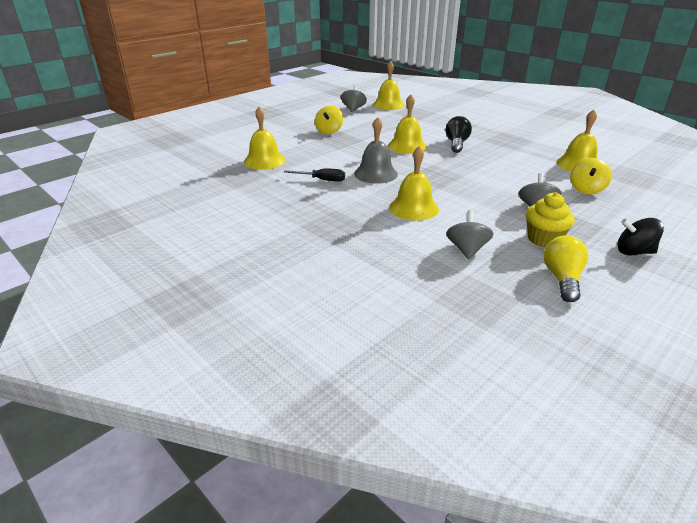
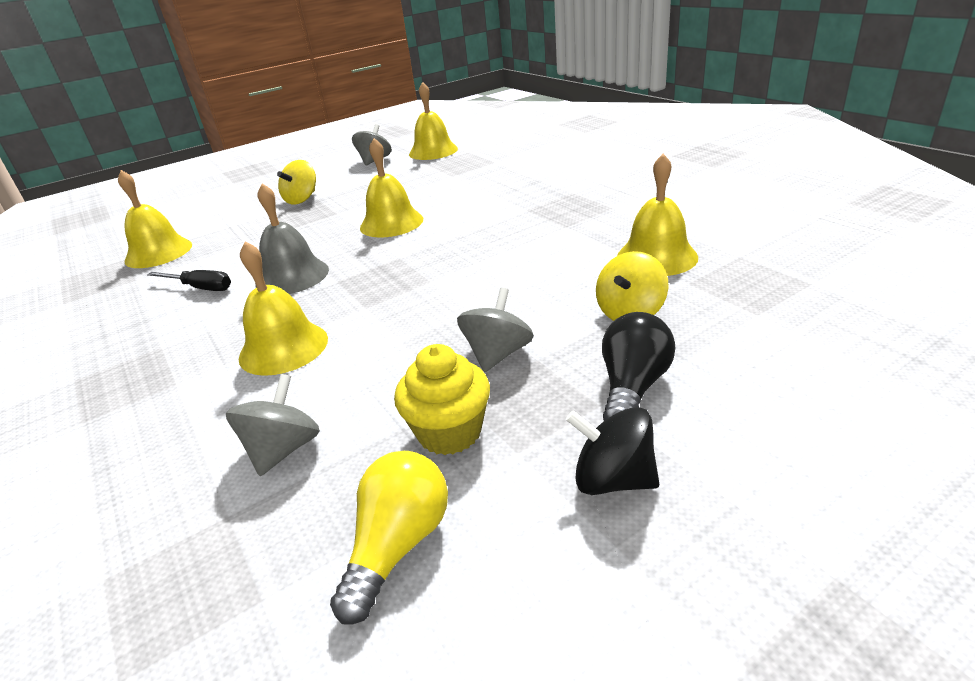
camera: 15 degrees right, 0 degrees up
(456, 144) = (474, 217): black light bulb -> black light bulb (632, 387)

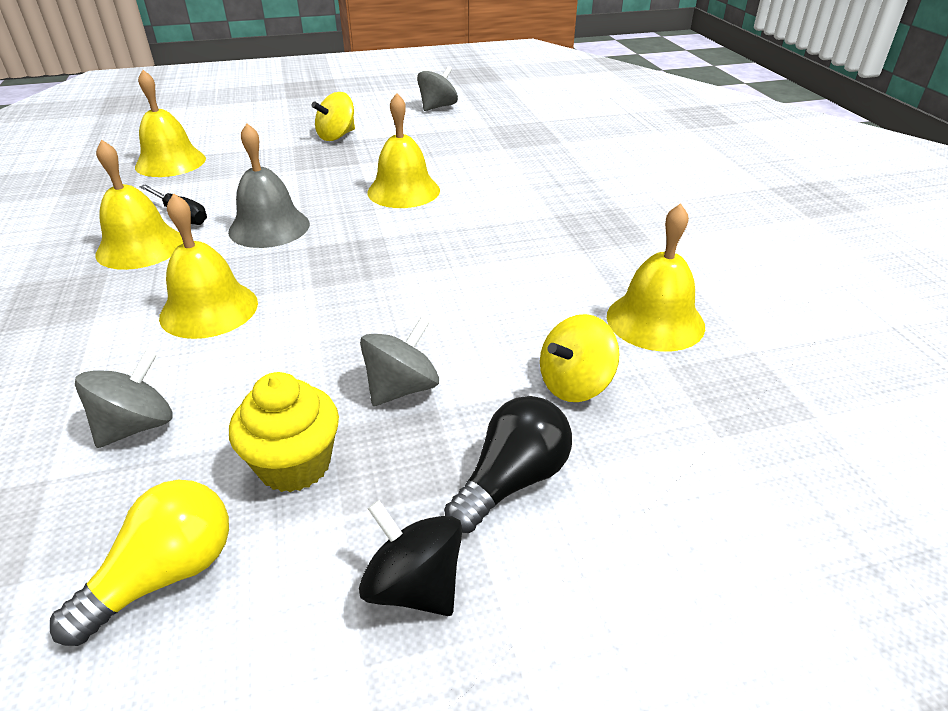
camera: 15 degrees right, 5 degrees up
(433, 151) = (505, 111): yellow bell -> yellow bell (140, 247)

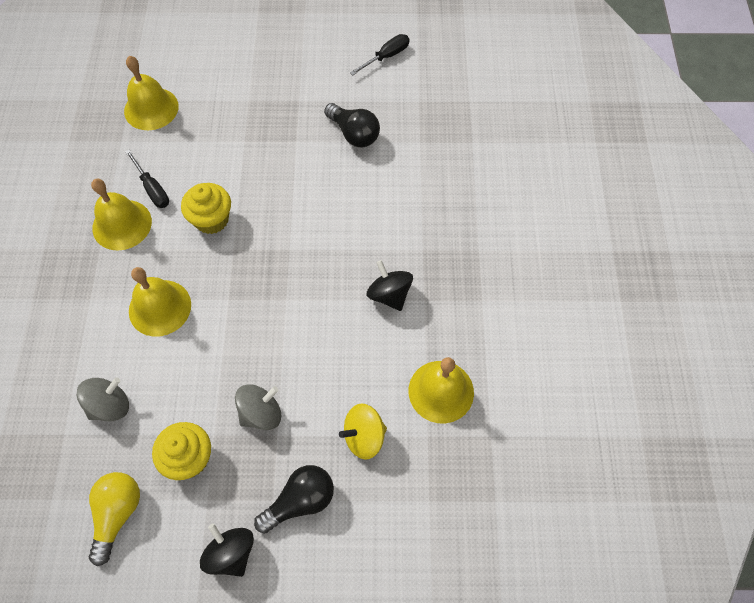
camera: 15 degrees right, 25 degrees up
(166, 574) = (118, 514): yellow light bulb -> yellow light bulb turned 45 degrees counterclockwise
(269, 227) = (211, 219): grey bell -> yellow cupcake
(337, 136) = (287, 92): yellow spinning top -> none
(403, 191) = (319, 191): yellow bell -> none
(426, 151) = (354, 134): none -> black light bulb
(438, 107) = (386, 56): grey spinning top -> black screwdriver
(533, 251) = (389, 294): none -> black spinning top

